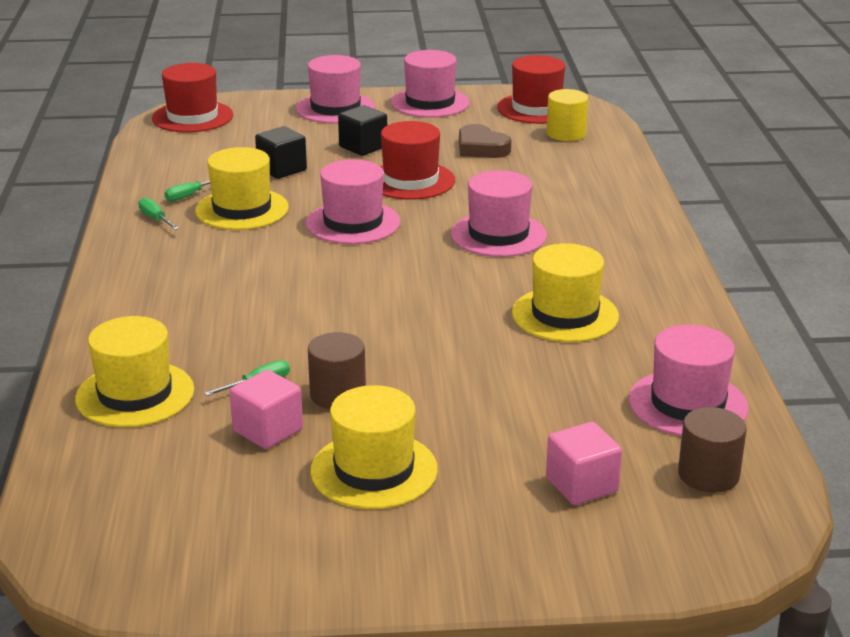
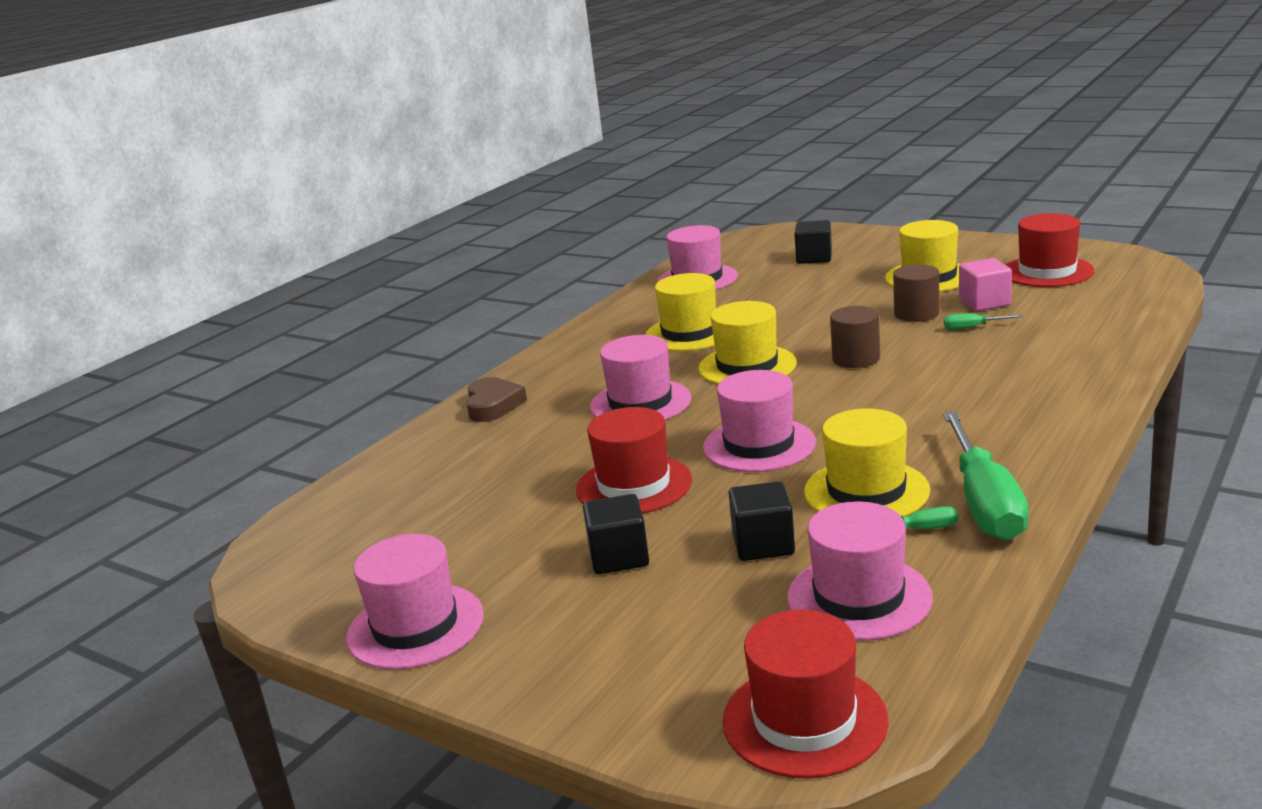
camera: 140 degrees left, 5 degrees down
(135, 394) = (1078, 336): yellow hat -> yellow hat (747, 366)
(155, 219) = (984, 502): green screwdriver -> green screwdriver, size x2.38
(335, 108) = (556, 660): pink hat -> pink hat (859, 597)
(481, 148) = (490, 514): brown heart -> brown heart (493, 405)
(536, 108) = (319, 566): red hat -> red hat (1047, 272)
(566, 133) = (369, 511): yellow cylinder -> none
(581, 485) = (814, 258): pink cube -> black cube
(708, 475) = (740, 253): brown cylinder -> brown cylinder (856, 358)

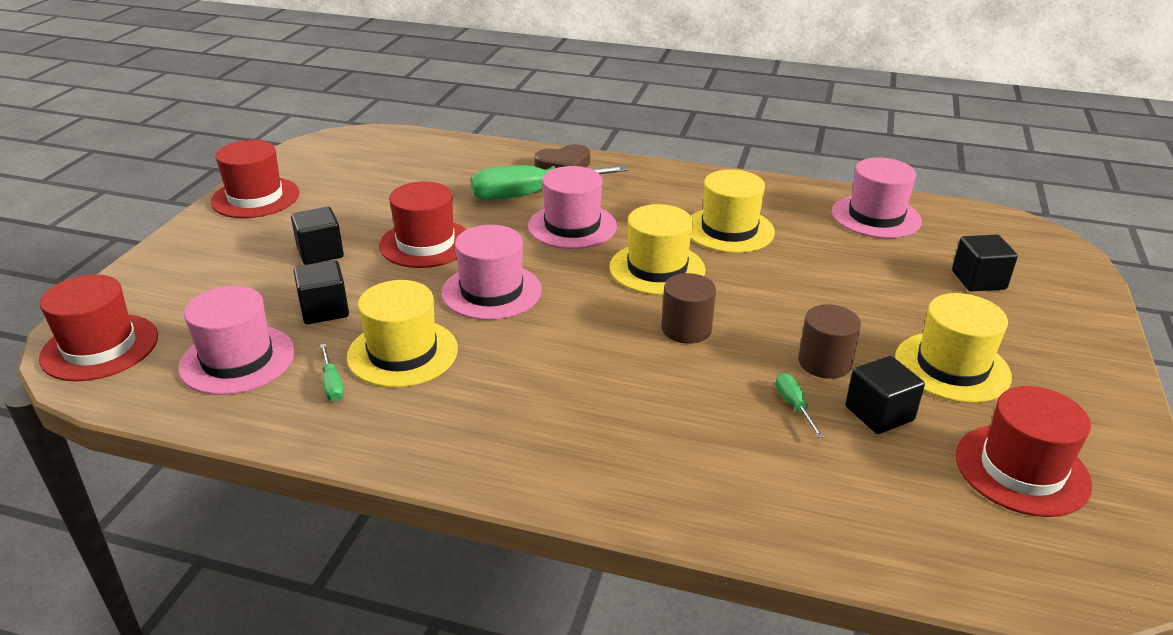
camera: 70 degrees right, 10 degrees up
(415, 626) = (255, 197): pink hat -> red hat
(984, 303) = (879, 414): pink cube -> black cube
(984, 502) = (374, 420): green screwdriver -> green screwdriver (531, 194)

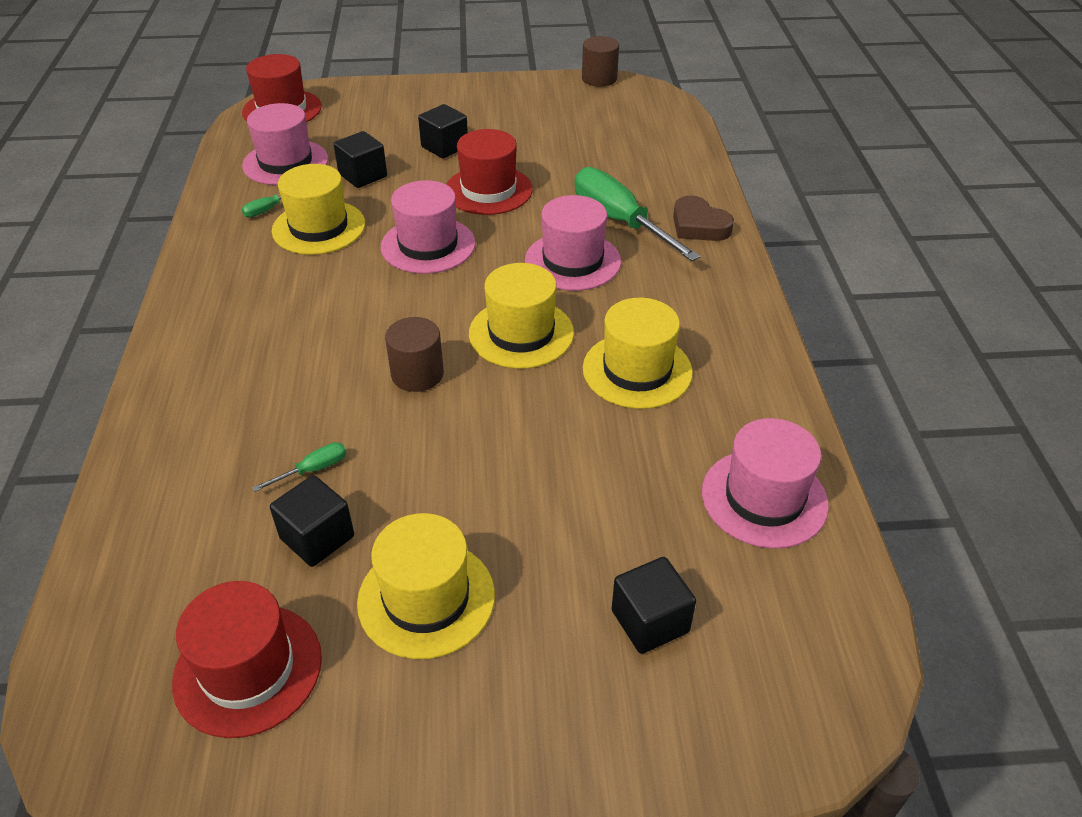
camera: 70 degrees right, 10 degrees up
(255, 197) = (513, 92): red hat -> none
(824, 362) = (395, 484): brown cylinder -> brown cylinder (599, 78)

